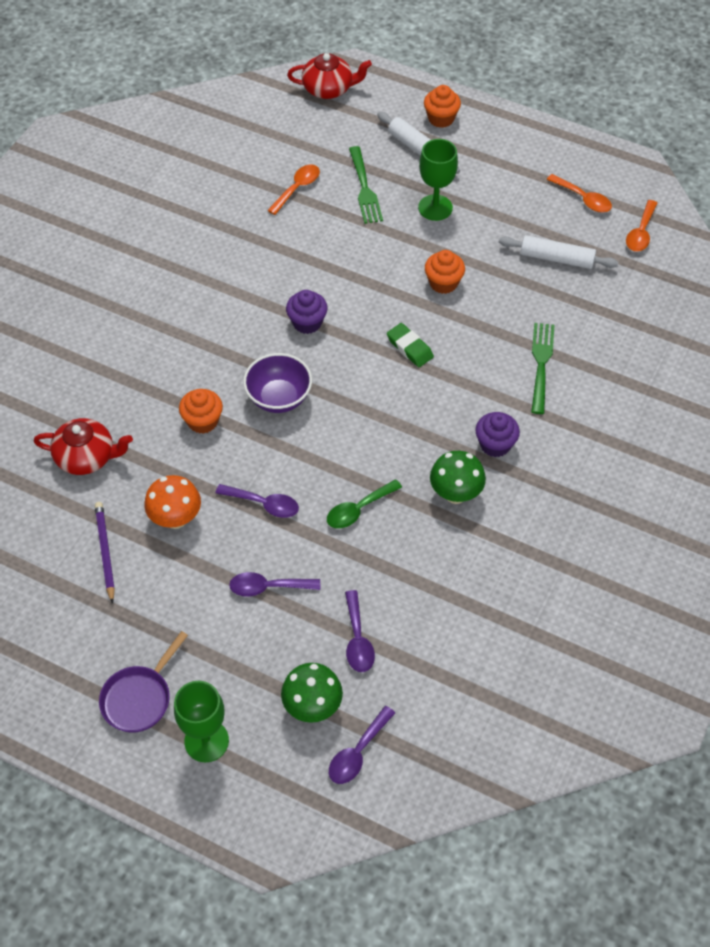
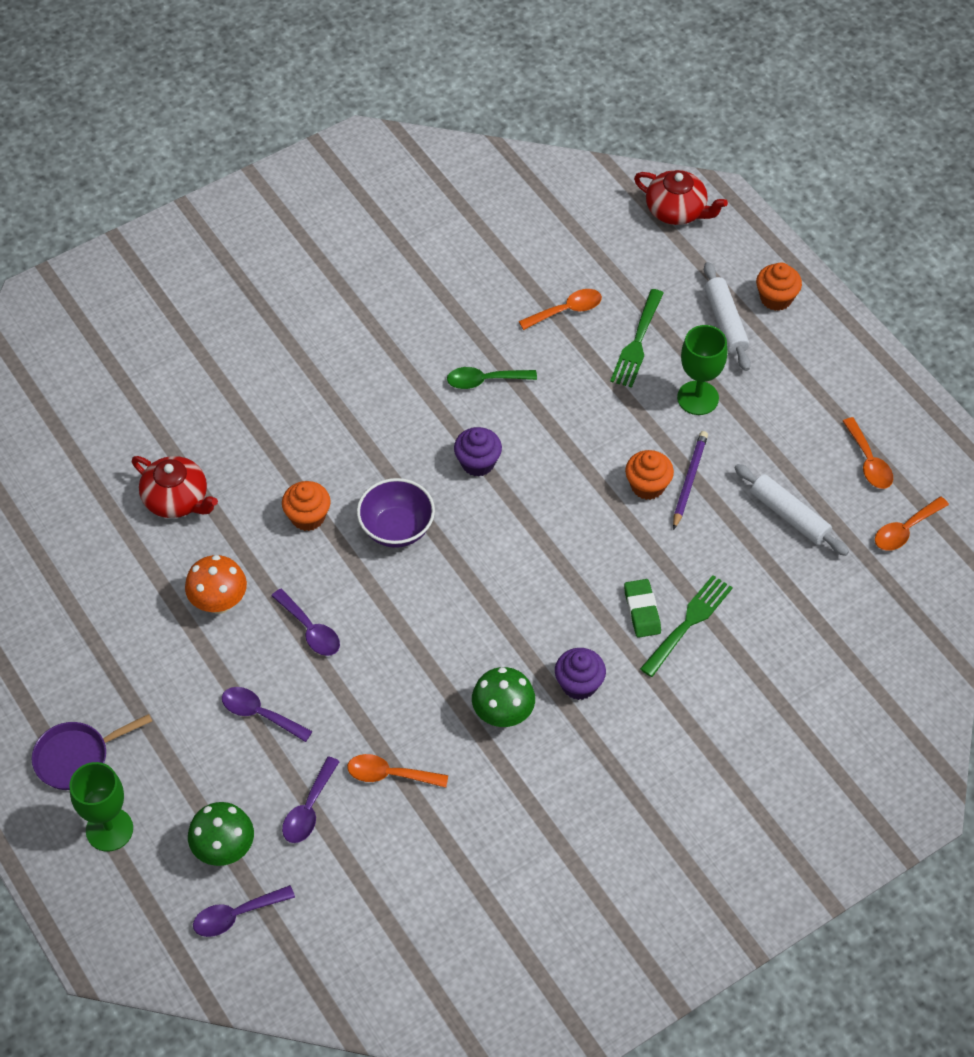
camera: 30 degrees right, 0 degrees up
(105, 552) = (135, 602): purple pencil -> purple pencil (689, 480)
(358, 509) = (397, 681): green spoon -> green spoon (485, 381)
(402, 581) = (390, 774): none -> orange spoon
(409, 347) = (563, 539): green eraser -> green eraser (642, 611)

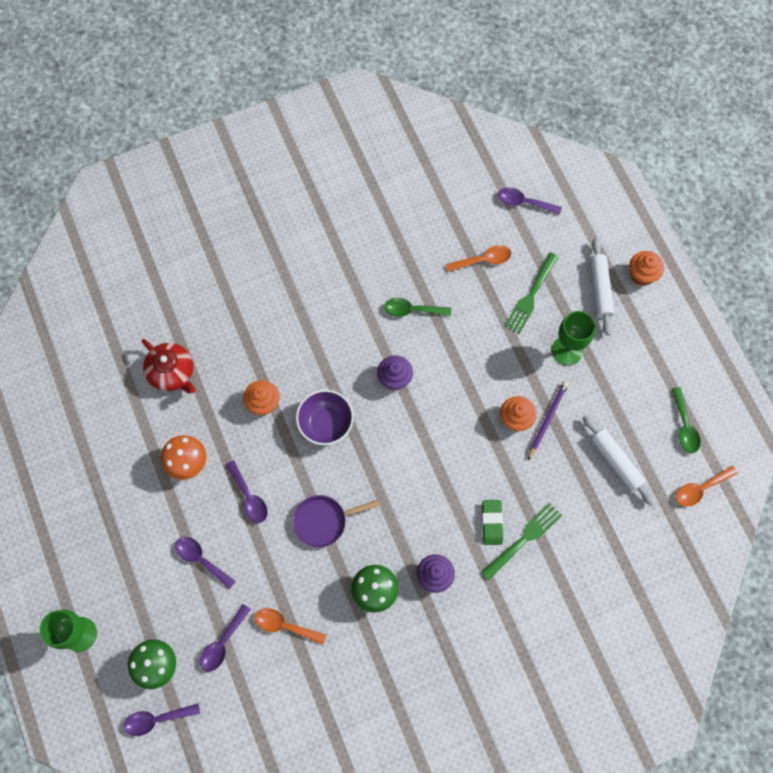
camera: 10 degrees right, 15 degrees up
(76, 757) = (66, 572): purple pan -> purple pan (324, 521)
(605, 238) = (524, 202): none -> purple spoon
(677, 211) = (582, 187): red teapot -> none
(868, 461) = (684, 426): orange spoon -> green spoon

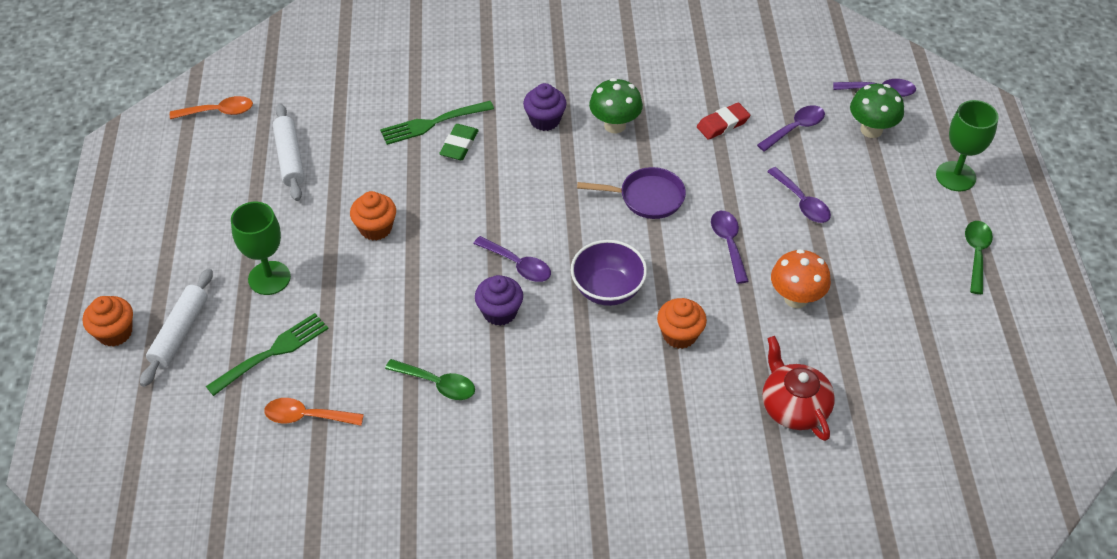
camera: 160 degrees left, 20 degrees down
(285, 626) = (723, 124): orange spoon -> red eraser
(524, 202) = (202, 477): purple spoon -> purple spoon (517, 265)
(547, 419) = (339, 217): purple pencil -> none
(684, 426) = (191, 167): green spoon -> green spoon (976, 254)

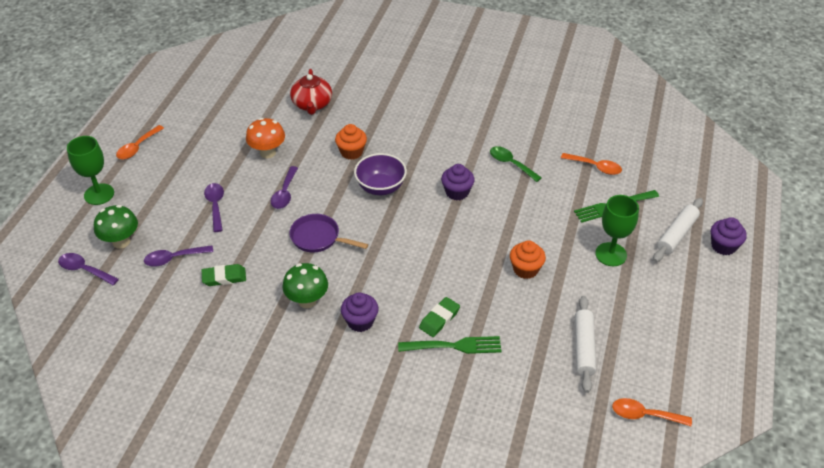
camera: 160 degrees left, 5 degrees down
(115, 332) = (723, 246): orange cupcake -> purple cupcake
(517, 265) = (432, 217): purple spoon -> none
(723, 124) = (224, 277): red eraser -> green eraser
(976, 254) = (138, 147): green spoon -> orange spoon

